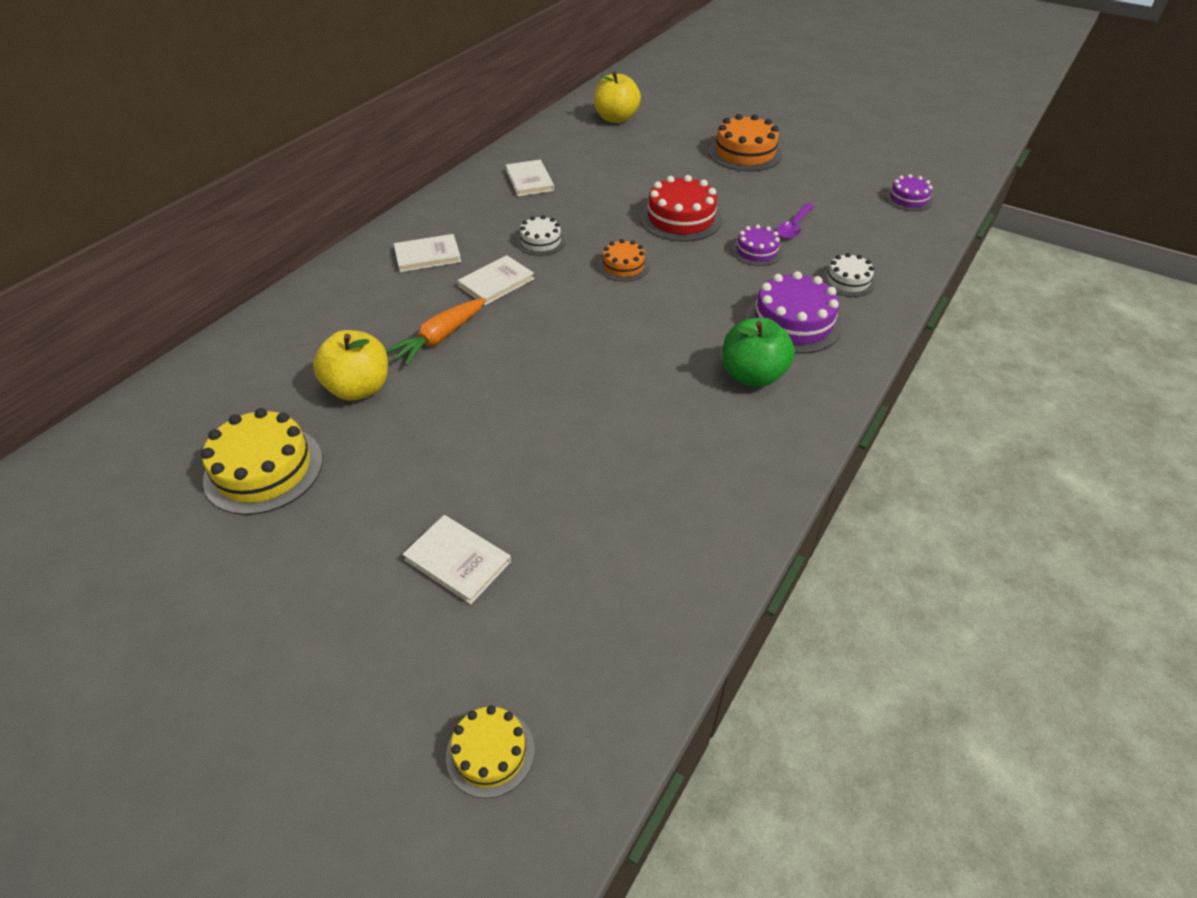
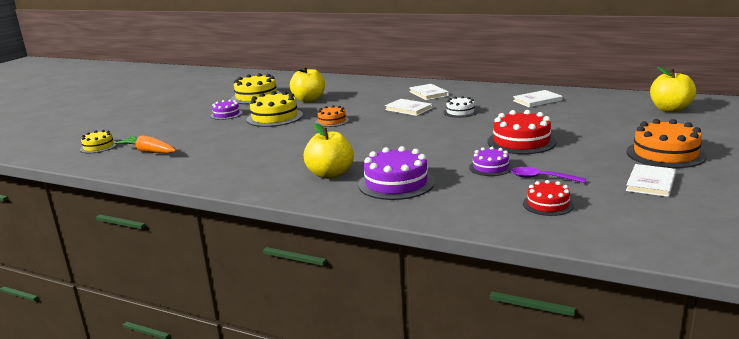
camera: 85 degrees right, 25 degrees down
(440, 338) = (351, 106): orange carrot -> orange carrot (149, 151)
(443, 436) = (274, 117): none -> yellow cake
(457, 561) = (195, 130): white book -> white book (650, 183)
(623, 266) = (443, 133): orange cake -> orange cake (332, 121)
(752, 375) = (330, 174): green apple -> yellow apple
(848, 281) = (465, 201): white cake -> none
(860, 236) = (548, 204): none -> red cake
(908, 199) = (653, 227): purple cake -> purple cake (226, 114)

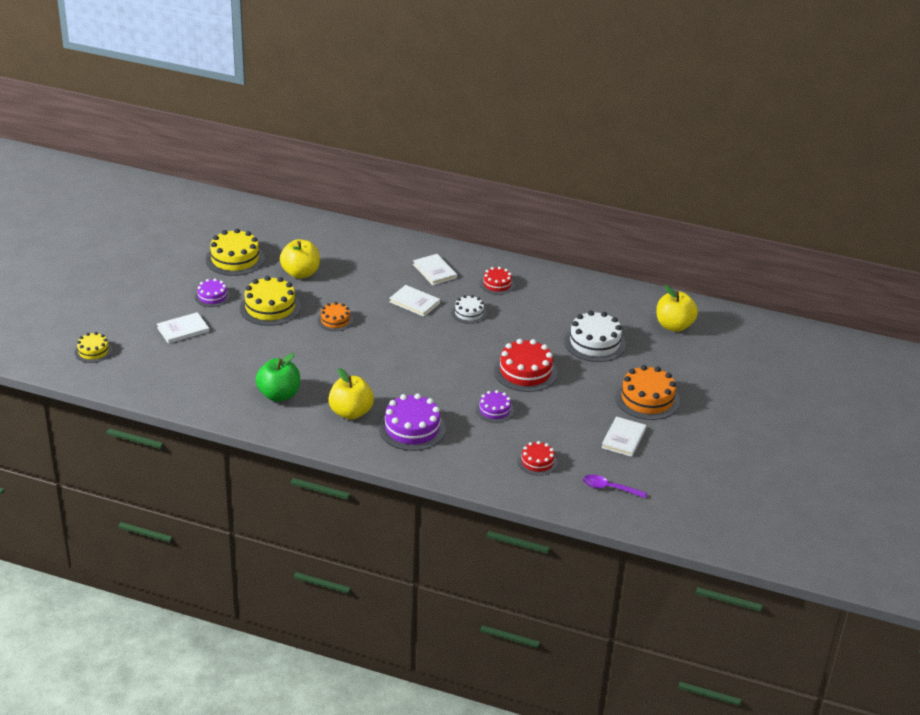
camera: 10 degrees left, 15 degrees up
(149, 151) = (154, 364): orange carrot -> none
(259, 166) = (279, 395): none -> green apple
(486, 97) = (497, 284): none -> red cake
(537, 100) = (549, 297): white book -> white book (183, 330)
(542, 178) = (537, 428): purple spoon -> purple spoon (609, 488)
(591, 122) = (594, 343): none -> white cake

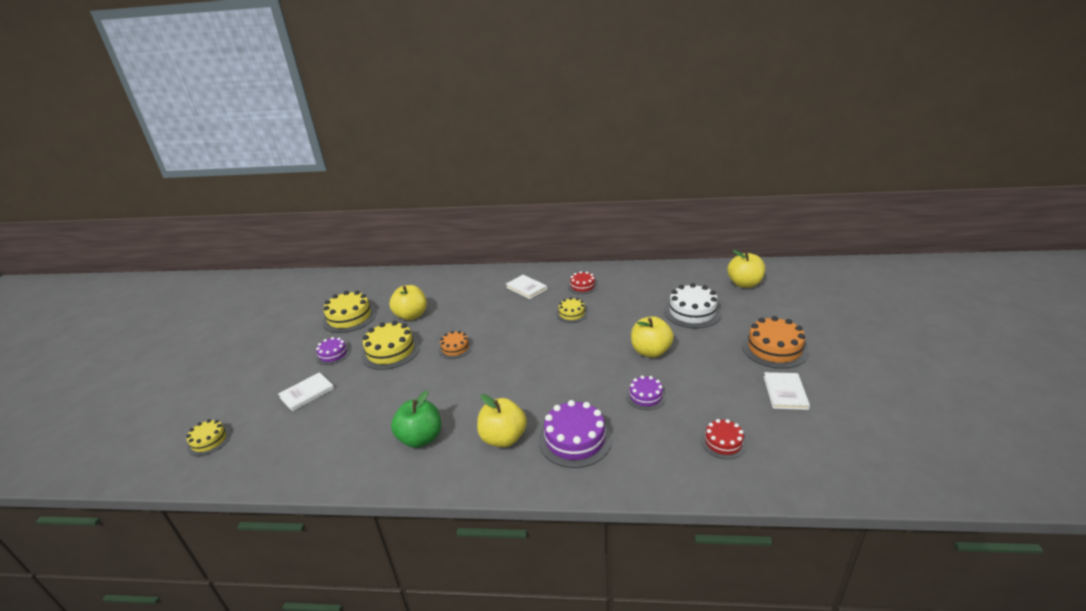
camera: 10 degrees left, 5 degrees down
(414, 302) = (520, 316): white book -> none
(469, 313) = (572, 313): white cake -> yellow cake
(525, 372) = (651, 351): red cake -> yellow apple
(609, 488) = (817, 453): purple spoon -> none

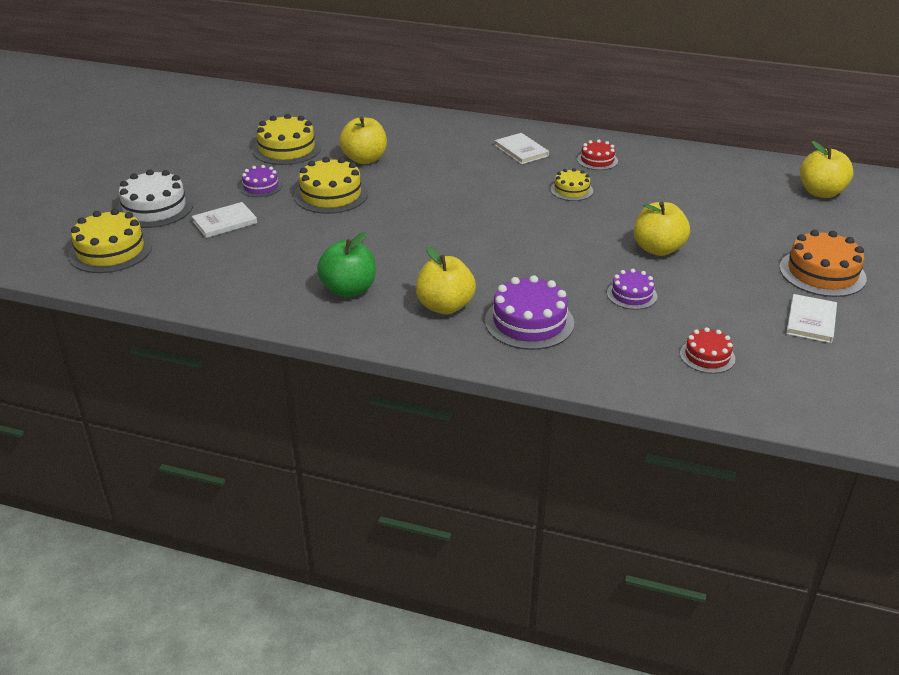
camera: 10 degrees right, 5 degrees up
(209, 441) = (110, 250): yellow cake -> yellow cake, size x1.72
(455, 348) = (411, 204): orange cake -> none
(692, 312) = (732, 214): white cake -> white cake (154, 208)

